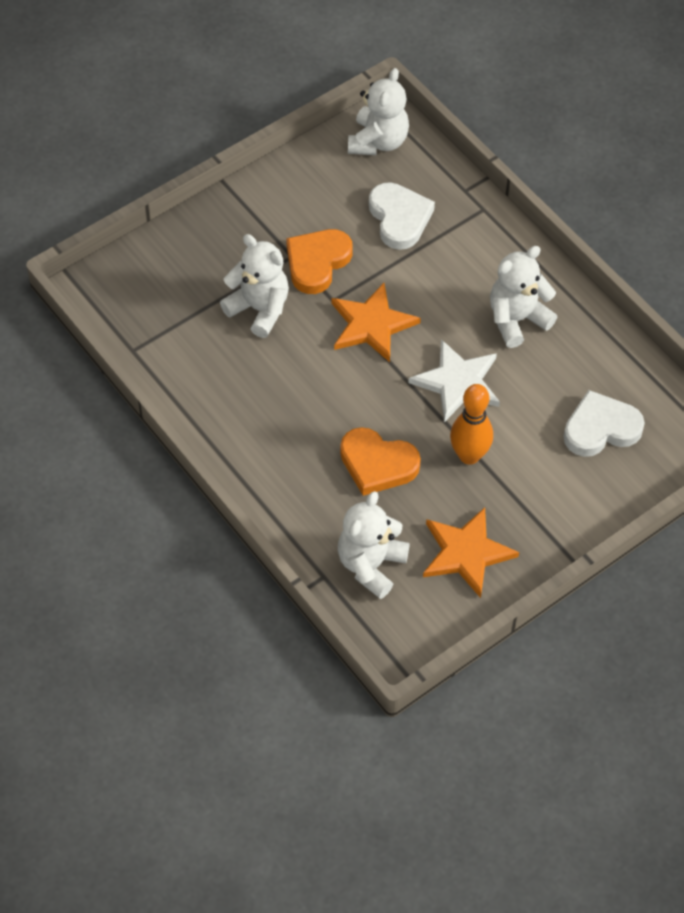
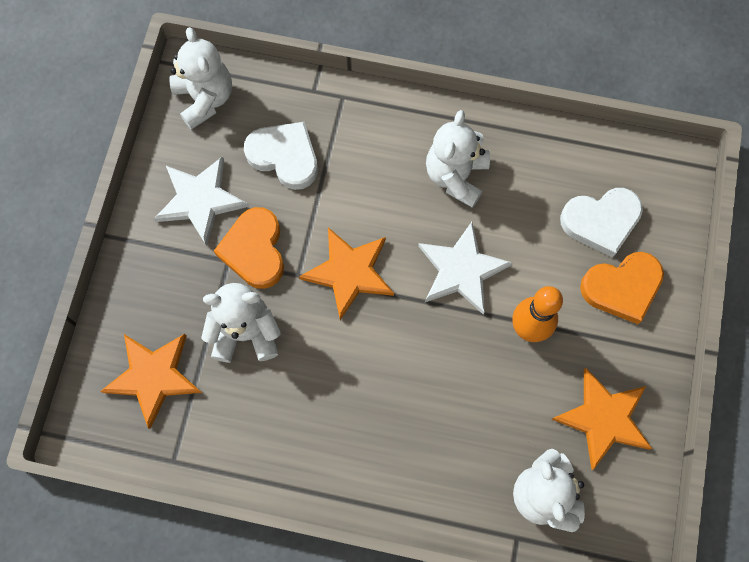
camera: 40 degrees left, 15 degrees up
(169, 290) = (153, 376): none -> orange star
(310, 204) = (200, 200): none -> white star
(377, 464) = (467, 397): orange heart -> orange heart (622, 288)
(600, 428) = (601, 221): white heart -> white heart turned 135 degrees counterclockwise

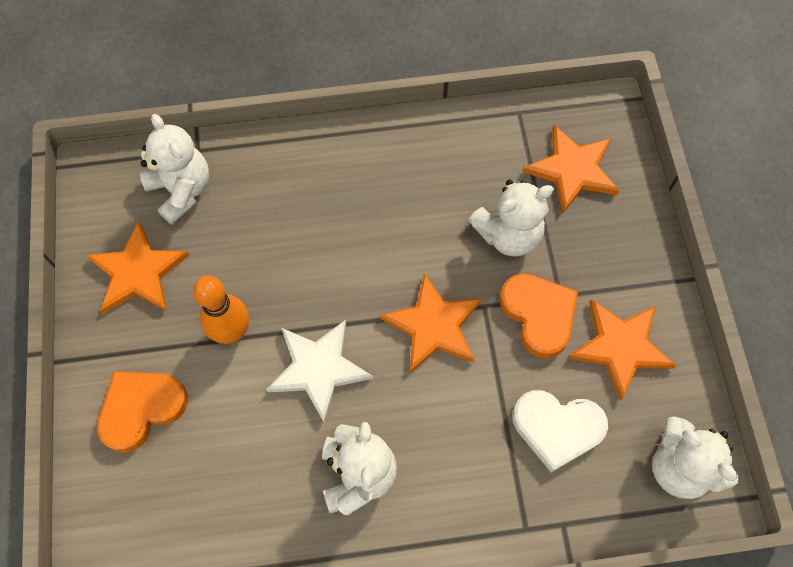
camera: 160 degrees right, 5 degrees down
(200, 200) = (620, 347): white star -> orange star
(601, 221) = (179, 478): white heart -> none

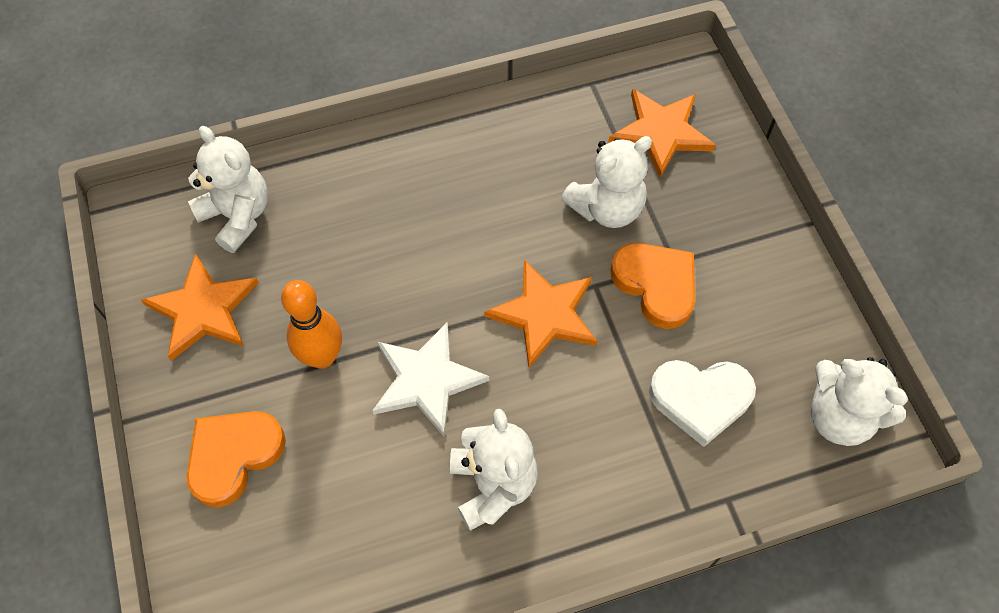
camera: 10 degrees left, 5 degrees down
(620, 347) = (750, 304): orange star -> none

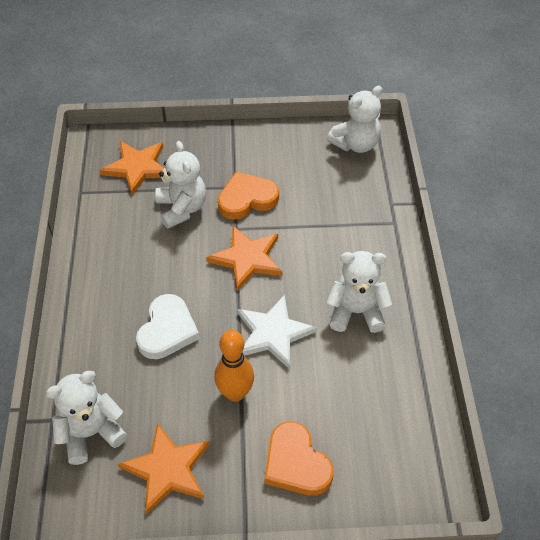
camera: 75 degrees left, 10 degrees down
(700, 399) = (328, 199): white heart -> white heart (167, 330)

